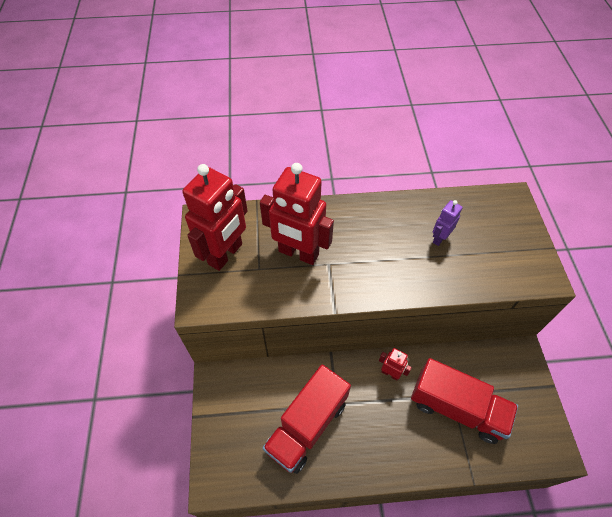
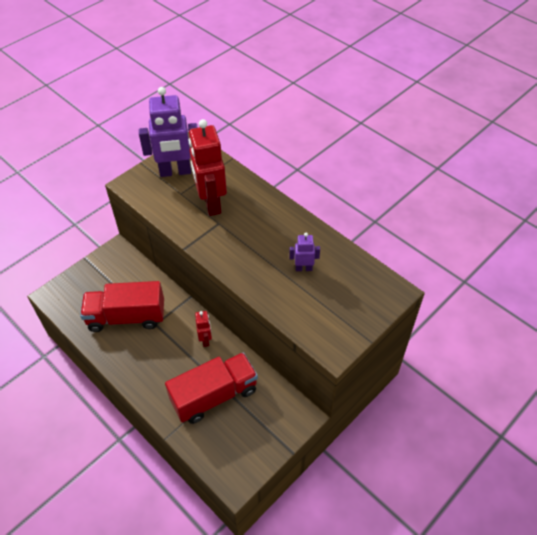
camera: 50 degrees right, 5 degrees down
(226, 254) = (175, 172): red robot -> purple robot
(456, 408) = (214, 396): red truck -> red truck turned 105 degrees counterclockwise

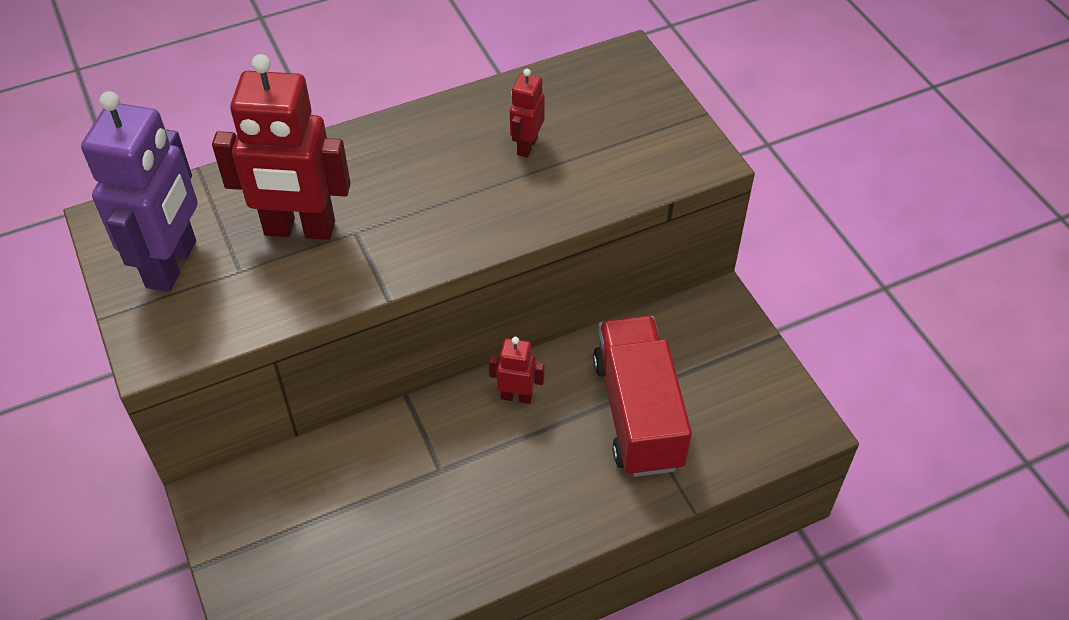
camera: 70 degrees left, 0 degrees up
(126, 317) = (400, 516): red truck -> none
(303, 268) = (526, 146): purple robot -> red robot

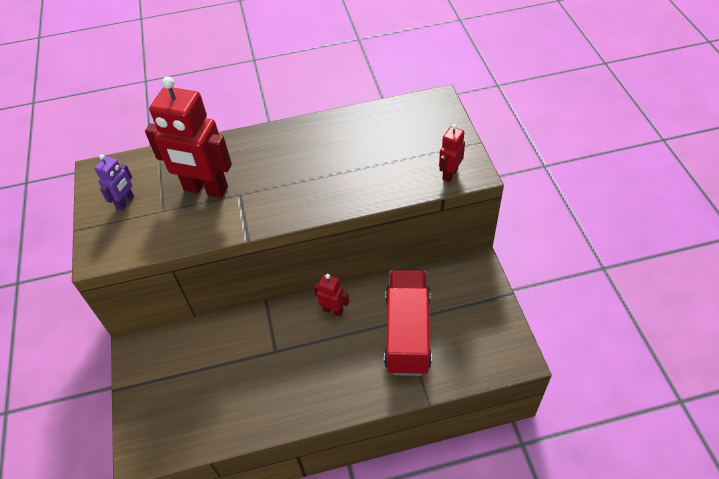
camera: 15 degrees right, 0 degrees up
(172, 264) = (125, 202): purple robot -> purple robot, size x0.48
(526, 146) = (359, 152): red robot -> red robot (449, 174)

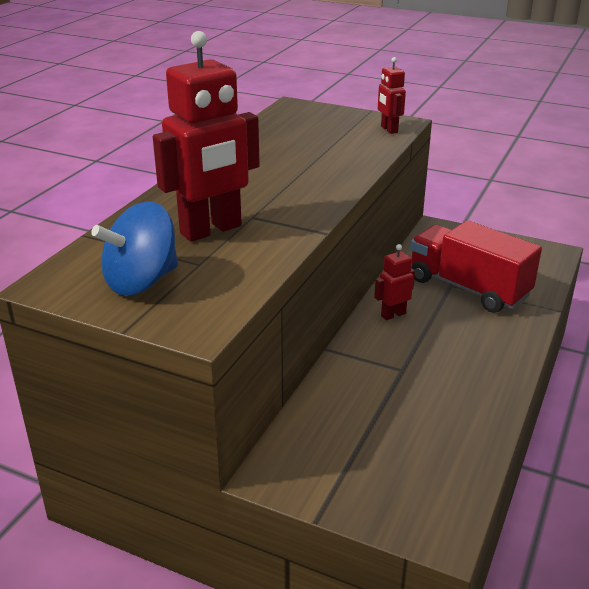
camera: 55 degrees left, 20 degrees down
(125, 202) = (141, 281): purple robot -> blue spinning top

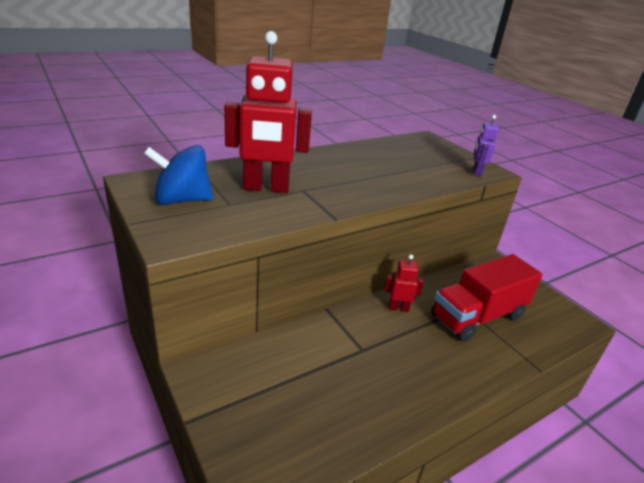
camera: 30 degrees right, 0 degrees up
(389, 129) = (476, 172): red robot -> purple robot
(468, 288) = (477, 316): red truck -> red truck turned 105 degrees counterclockwise

